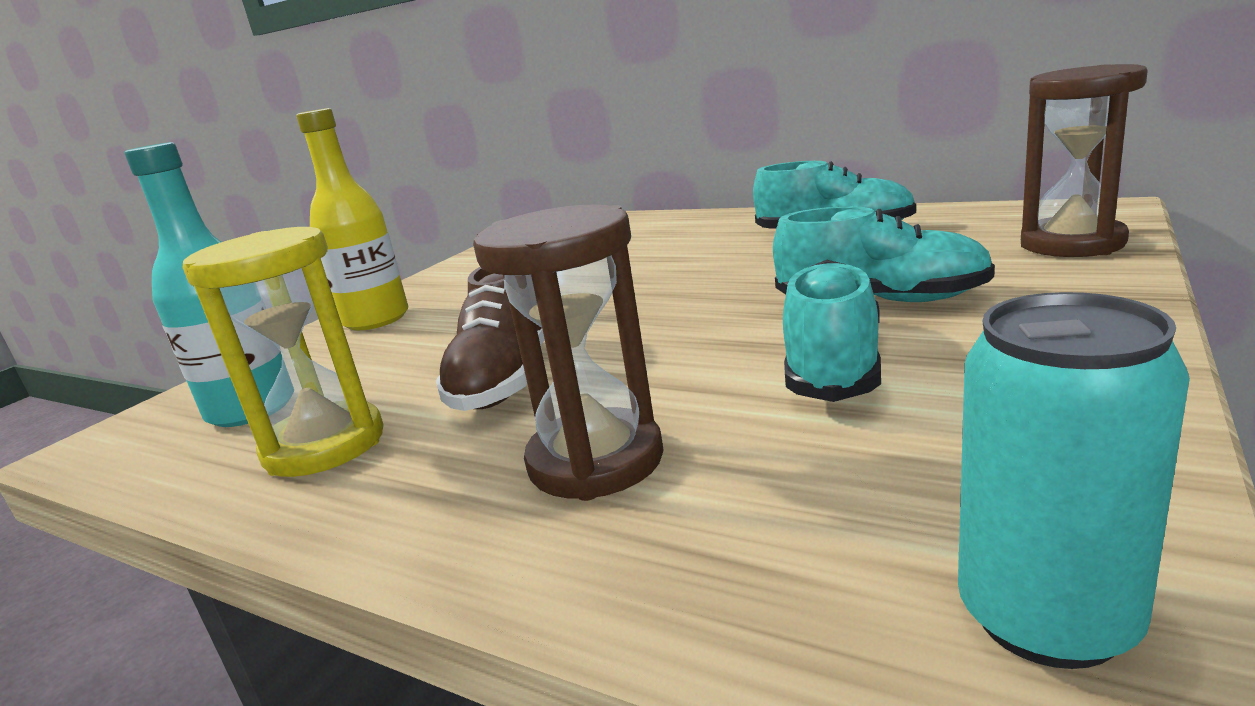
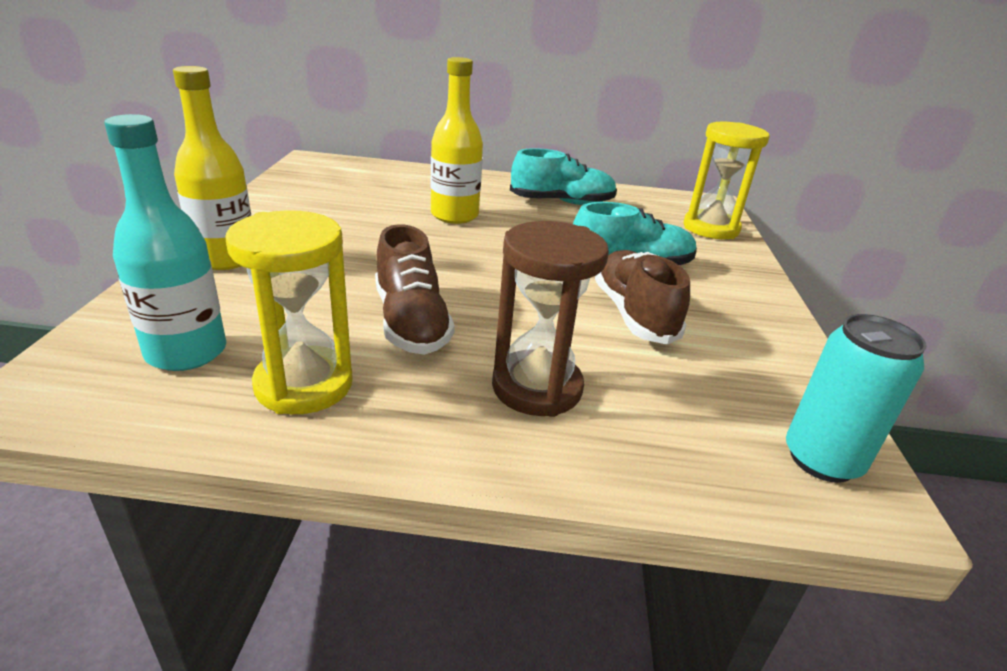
camera: 30 degrees left, 10 degrees up
(668, 259) = (454, 215): none -> yellow bottle
(832, 365) = (634, 314): turquoise shoe -> brown shoe
(1072, 244) = (710, 228): brown hourglass -> yellow hourglass

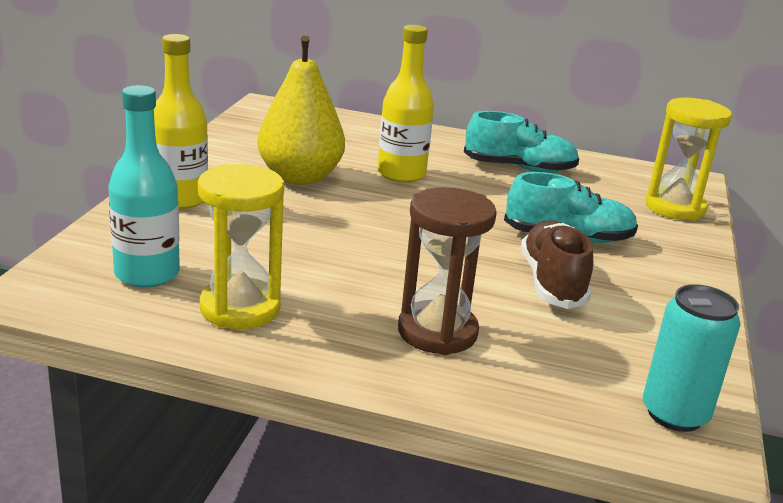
camera: 10 degrees right, 5 degrees down
(354, 226) = (299, 177): none -> yellow pear
(411, 322) = (338, 269): brown shoe -> none

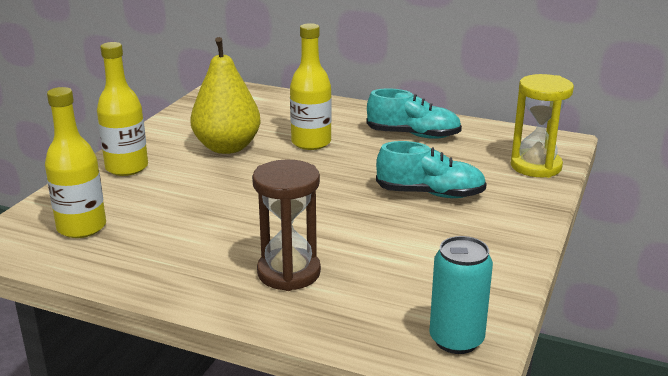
camera: 10 degrees right, 0 degrees up
(147, 274) = (81, 227): turquoise bottle -> yellow bottle
(240, 308) = (142, 254): yellow hourglass -> none
(552, 282) = (400, 232): brown shoe -> none

